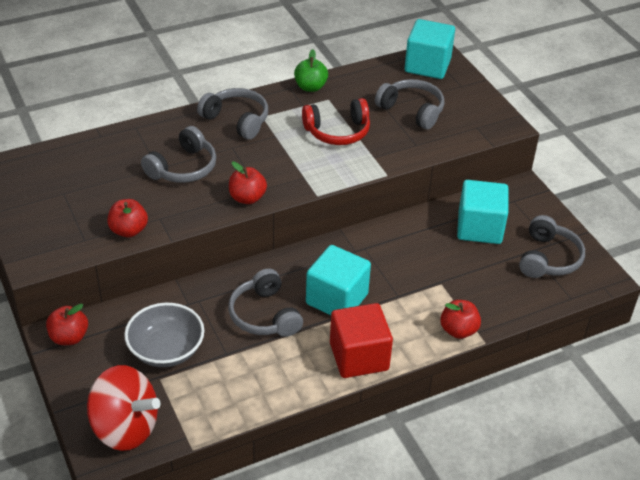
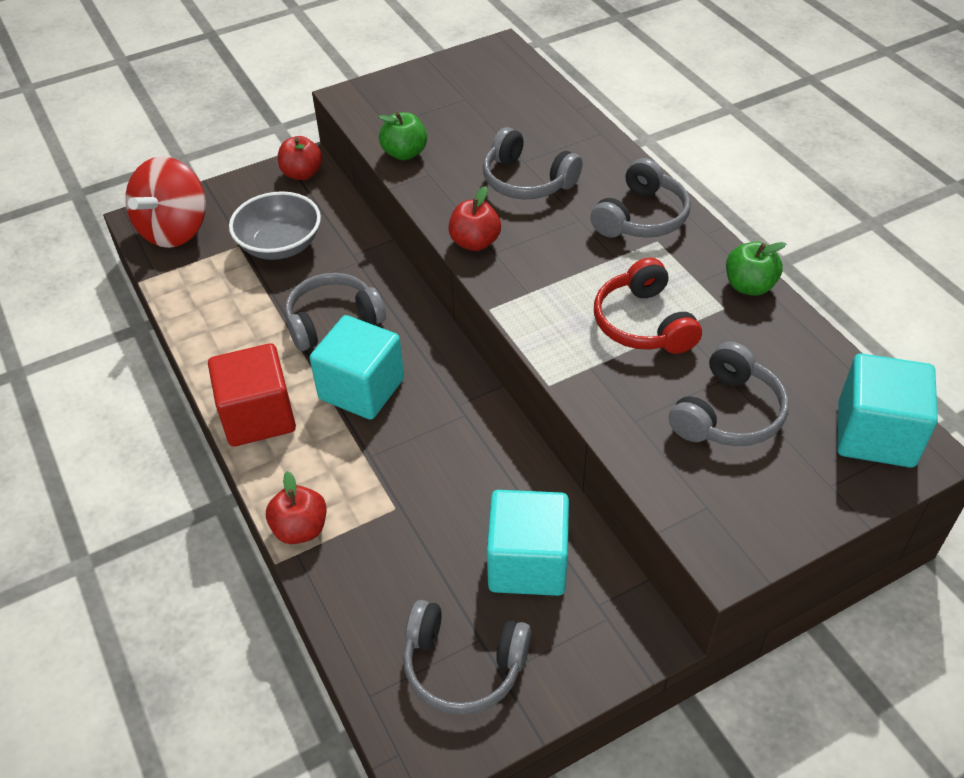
camera: 90 degrees right, 5 degrees up
(129, 230) = (404, 153): red apple -> green apple

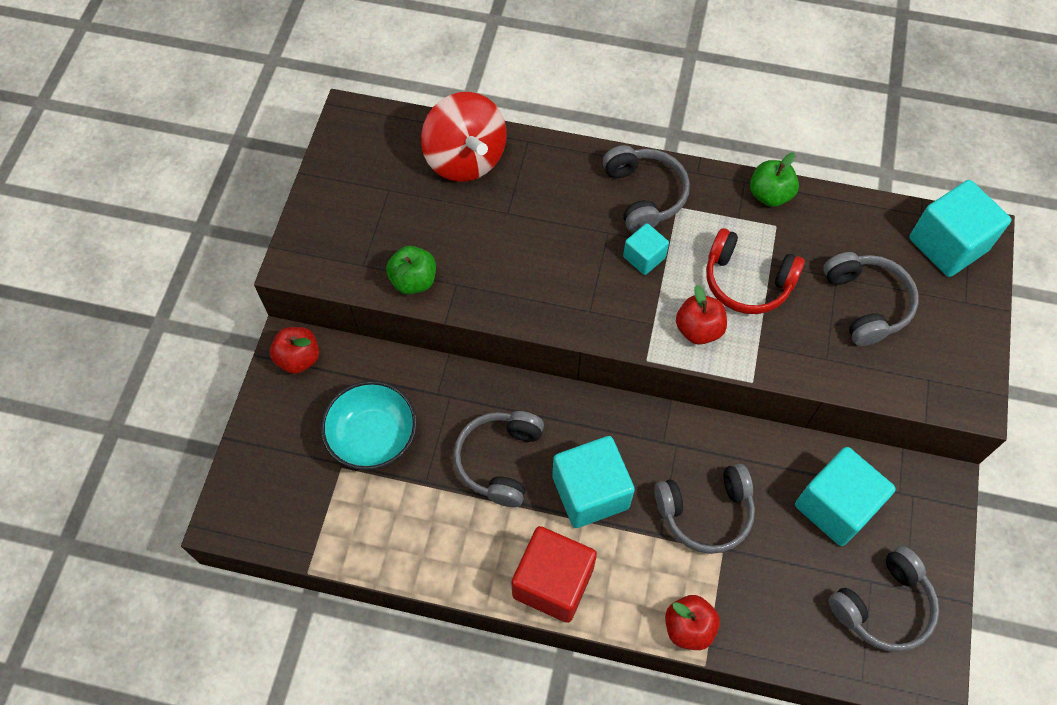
camera: 50 degrees left, 15 degrees up
(175, 230) = (268, 502): red spinning top -> red spinning top (465, 159)
(280, 245) = (373, 436): grey bowl -> turquoise bowl
(475, 242) = (567, 314): red apple -> red apple (698, 329)
(527, 180) = (533, 229): grey headphones -> grey headphones (705, 512)
(583, 251) = (644, 257): none -> turquoise cube

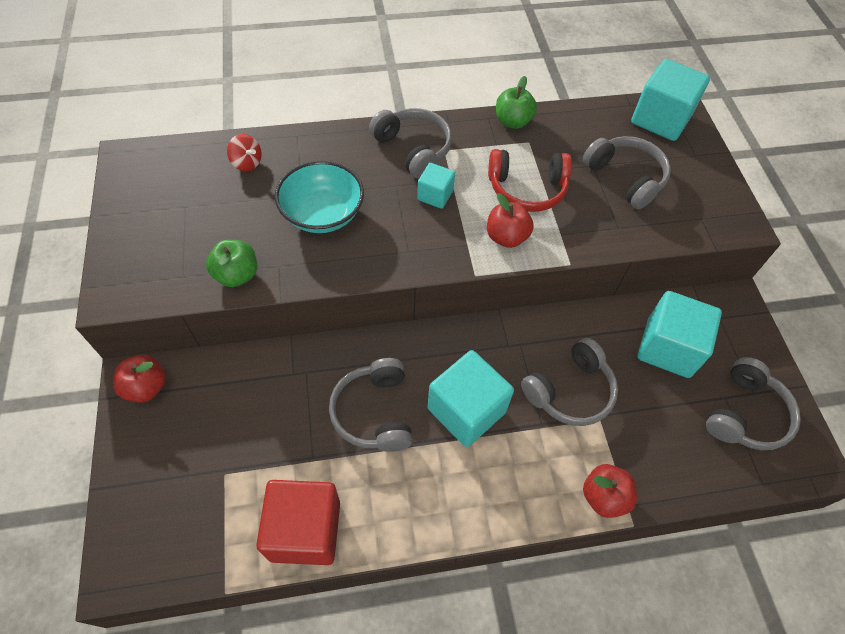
camera: 25 degrees left, 5 degrees down
(373, 436) = (246, 433): turquoise bowl -> turquoise bowl (322, 214)
(465, 159) = (247, 163): red spinning top -> red spinning top, size x0.44
(553, 582) = (468, 504): red cube -> red cube (305, 530)

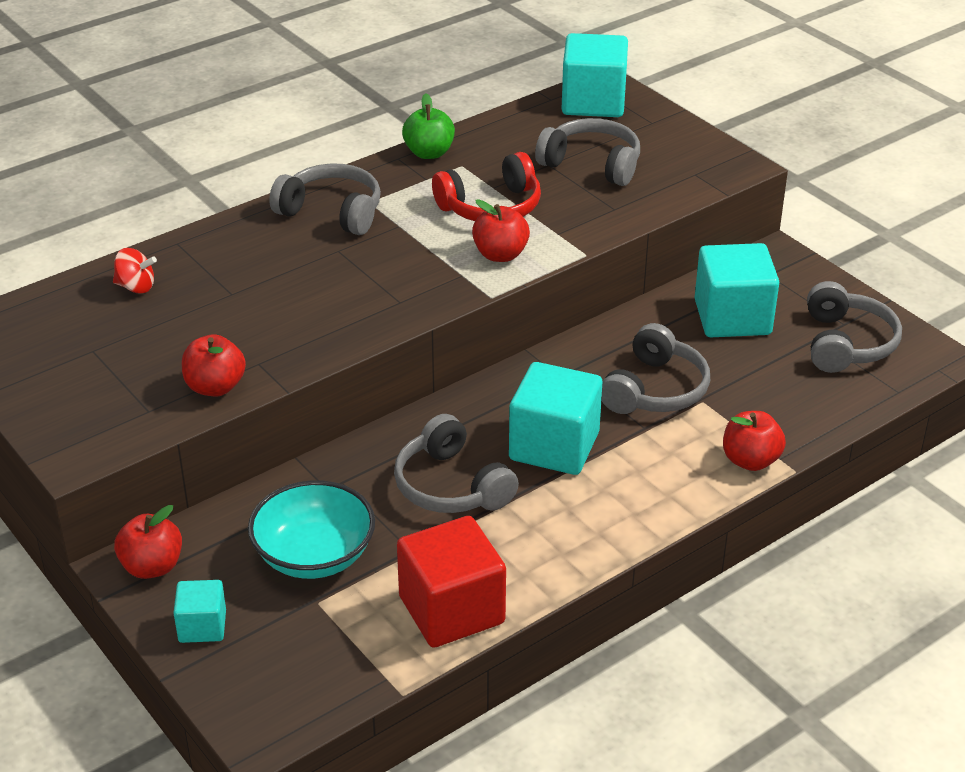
camera: 25 degrees left, 20 degrees down
(237, 275) = (215, 387): green apple -> red apple
(322, 214) = (272, 302): turquoise bowl -> turquoise bowl (314, 555)
(435, 195) = (391, 245): turquoise cube -> turquoise cube (202, 626)

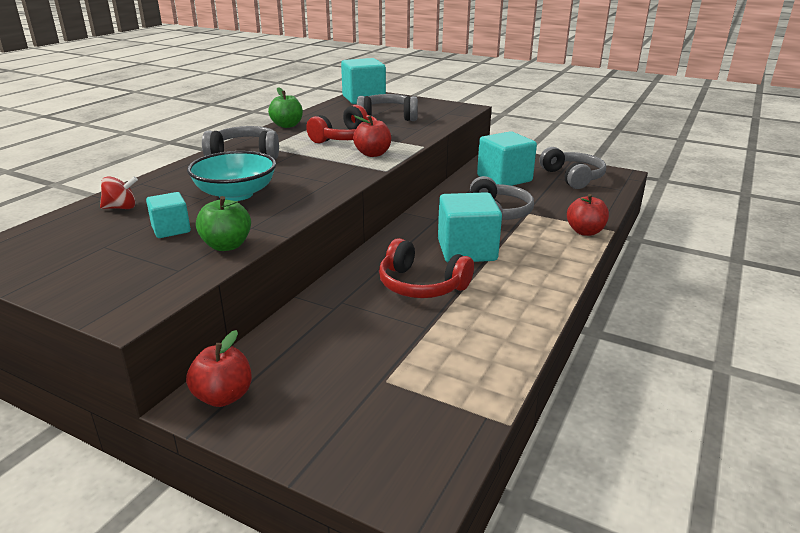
camera: 25 degrees left, 10 degrees down
(202, 626) = (300, 428): turquoise cube -> turquoise cube (171, 229)
(215, 387) = (227, 245): red apple -> green apple
(314, 555) = (357, 350): turquoise bowl -> turquoise bowl (236, 194)
(451, 486) = (421, 285): grey headphones -> red headphones
(451, 610) = (491, 355): red cube -> none

